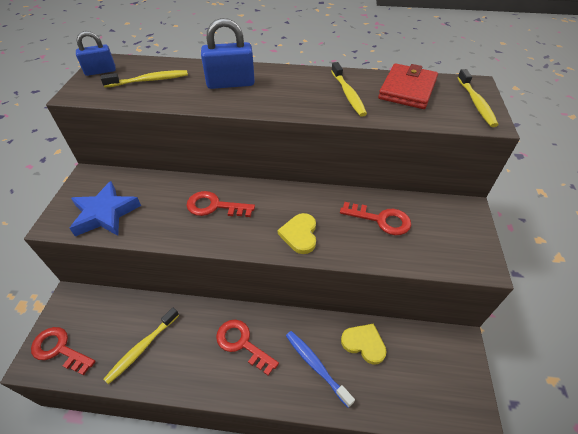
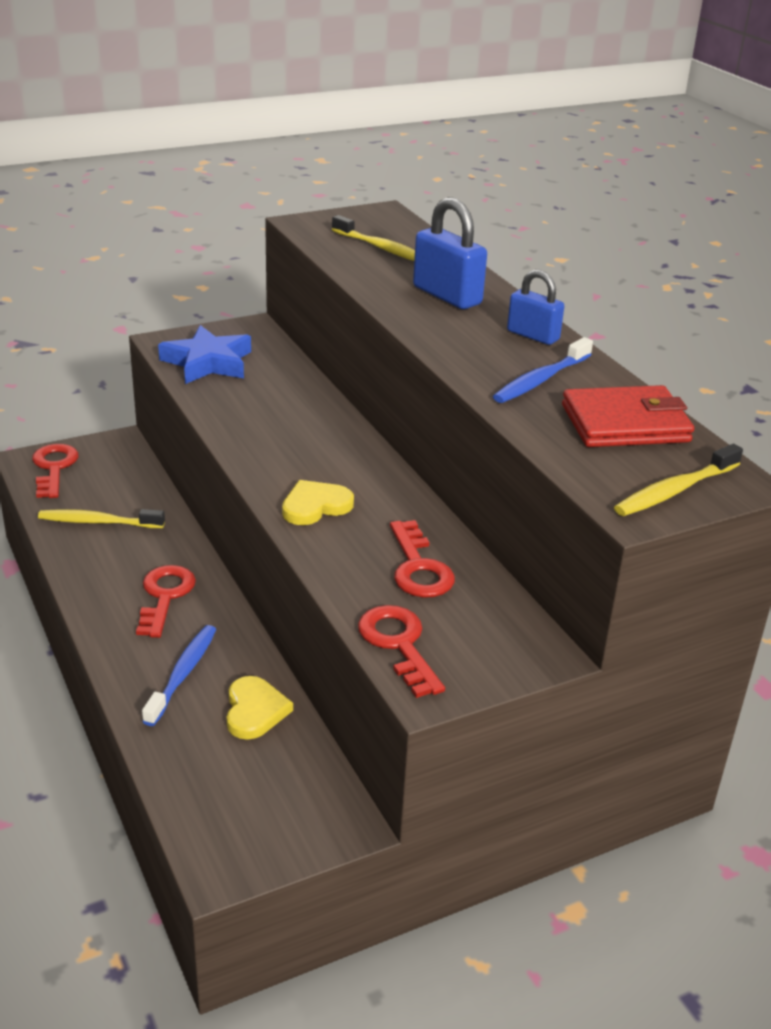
camera: 55 degrees right, 15 degrees down
(100, 71) = (361, 217): blue padlock -> blue padlock (533, 335)
(214, 206) = (296, 426): red key -> red key (398, 644)
(348, 94) = (540, 380): yellow toothbrush -> blue toothbrush

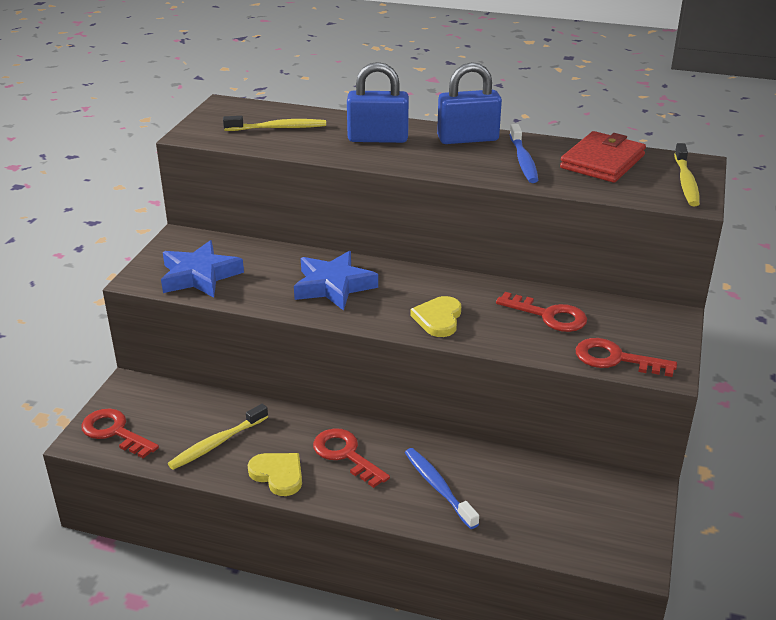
camera: 45 degrees left, 0 degrees up
(255, 710) = (509, 475): yellow heart -> yellow heart (278, 475)
(288, 428) = (334, 286): none -> blue star
(533, 335) = (468, 139): blue padlock -> blue padlock, size x1.52

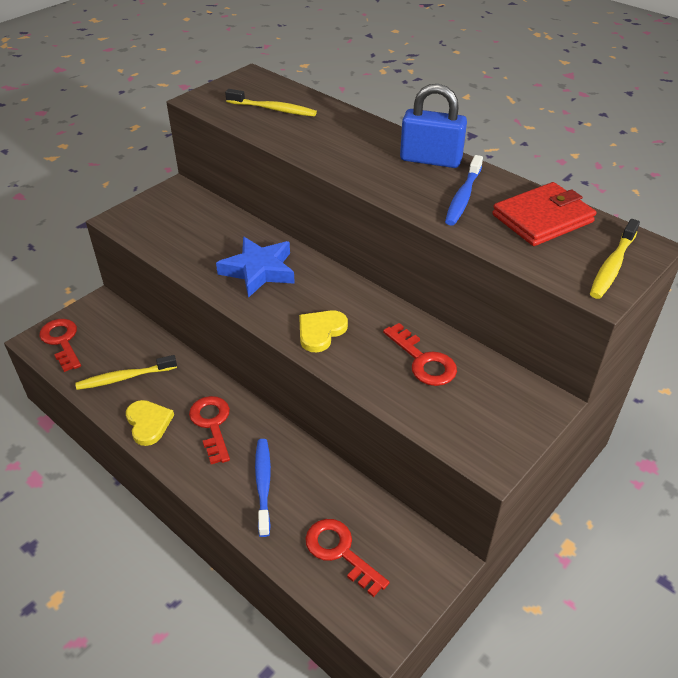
camera: 25 degrees right, 10 degrees up
(199, 276) = (163, 229): blue star -> none
(378, 138) = (348, 140): blue padlock -> none
(615, 359) = (450, 429): red key -> red key (340, 551)

